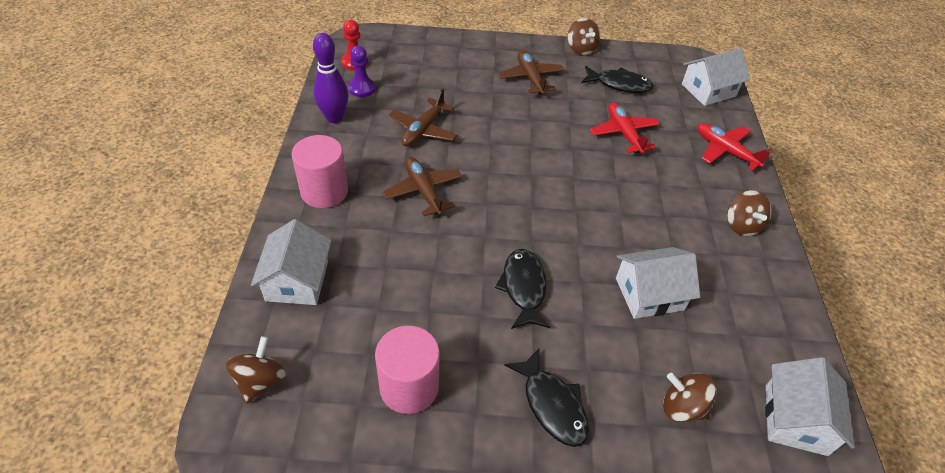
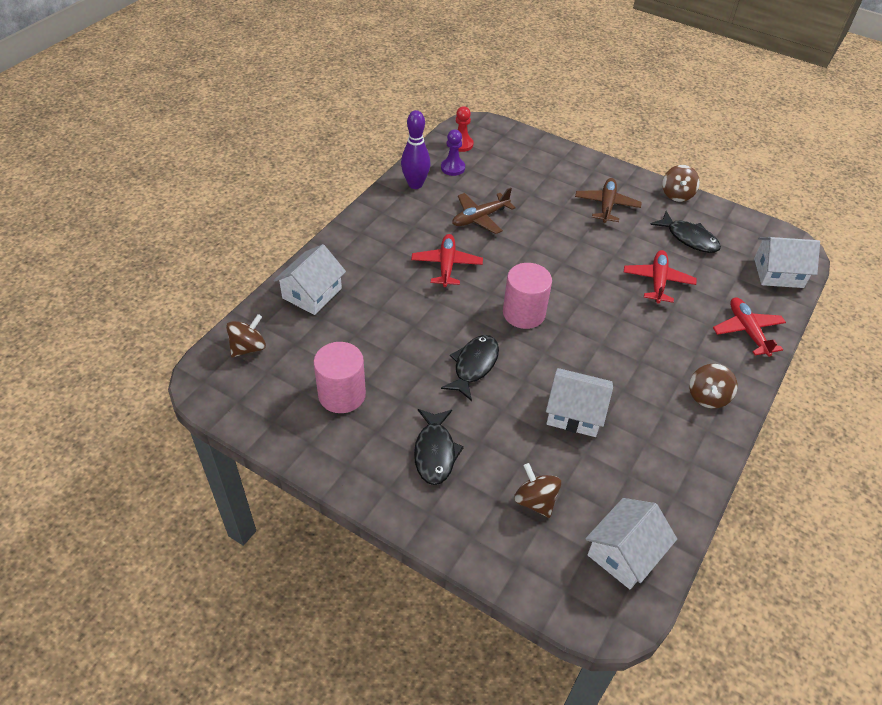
camera: 30 degrees right, 0 degrees up
(324, 191) = (371, 238): pink cylinder -> pink cylinder (524, 313)
(423, 191) = (446, 265): brown plane -> red plane

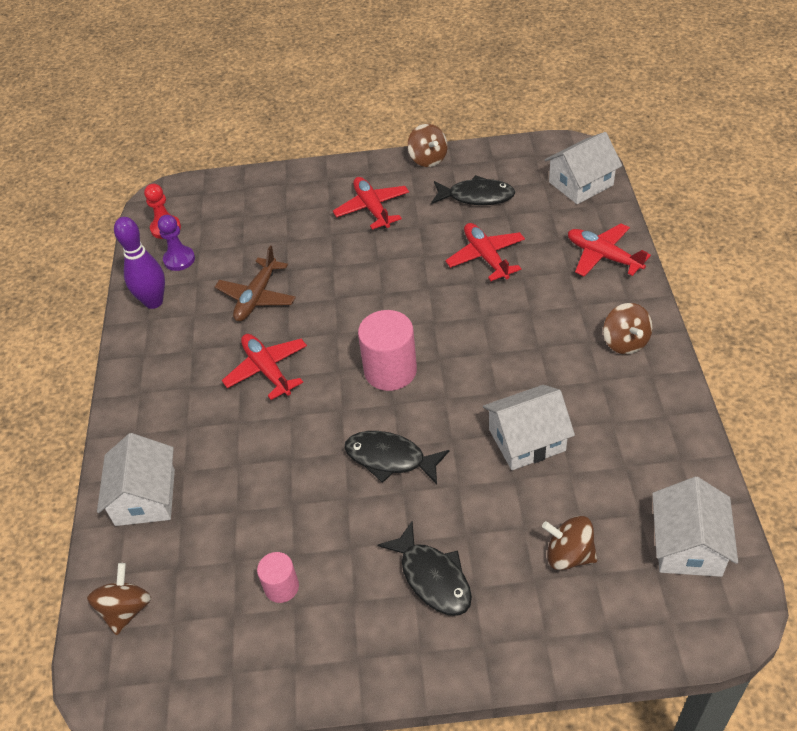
camera: 30 degrees left, 0 degrees up
(342, 394) = (281, 587): pink cylinder -> pink cylinder, size x0.56
(474, 365) = (390, 459): black fish -> black fish turned 60 degrees counterclockwise
(606, 205) = (372, 208): brown plane -> red plane

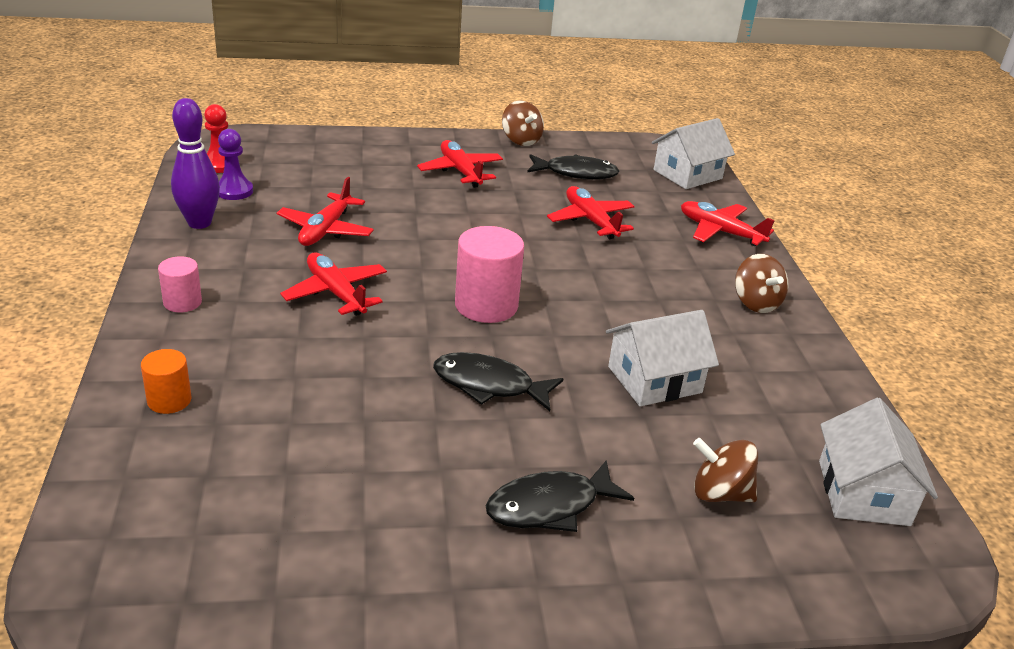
camera: 10 degrees left, 15 degrees down
(126, 610) = (129, 517): brown spinning top -> none
(145, 497) = (169, 400): white house -> orange cylinder
(257, 297) = (325, 230): brown plane -> red plane
(281, 587) = (348, 504): pink cylinder -> pink cylinder (182, 302)
(433, 577) = (549, 506): black fish -> black fish turned 105 degrees clockwise

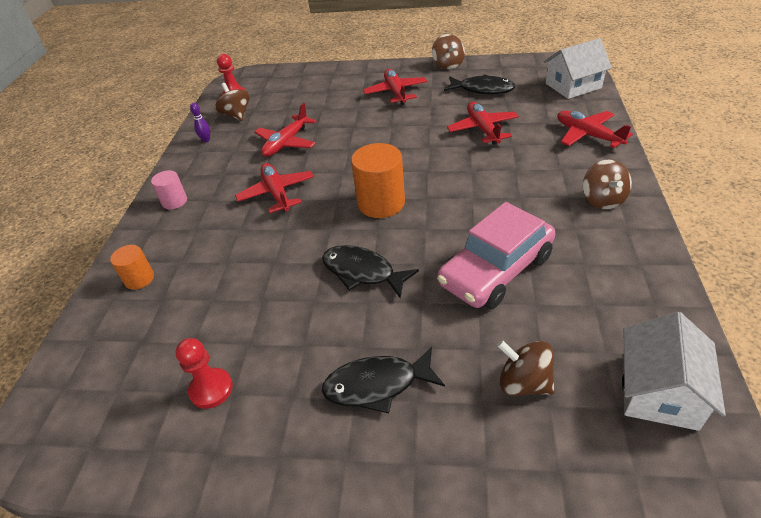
camera: 20 degrees right, 10 degrees up
(199, 223) = (206, 140): purple bowling pin -> purple bowling pin, size x0.46
(234, 191) = (236, 115): purple pawn -> brown spinning top
(332, 524) = (211, 389): none -> red pawn
(486, 305) = (381, 203): pink cylinder -> orange cylinder
(654, 379) = (496, 270): white house -> pink car

